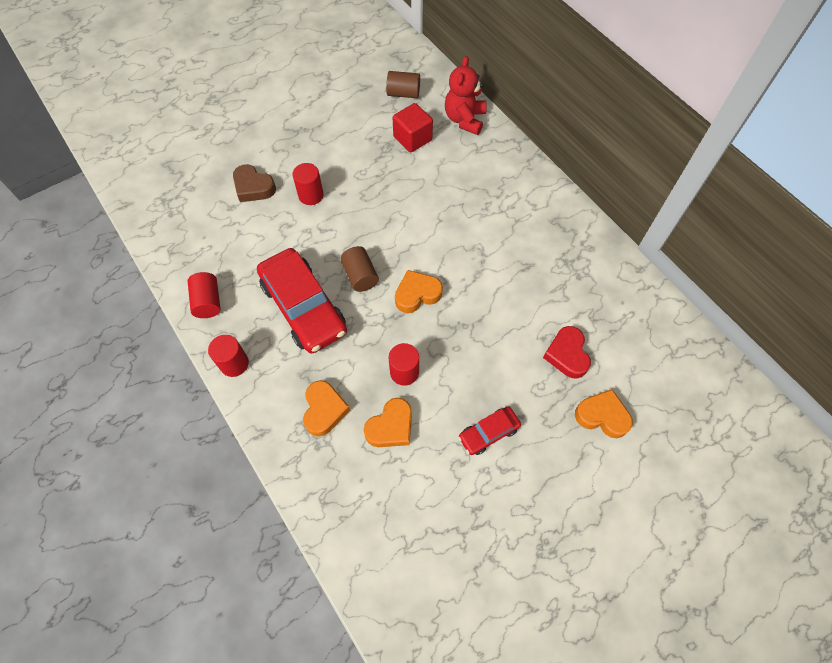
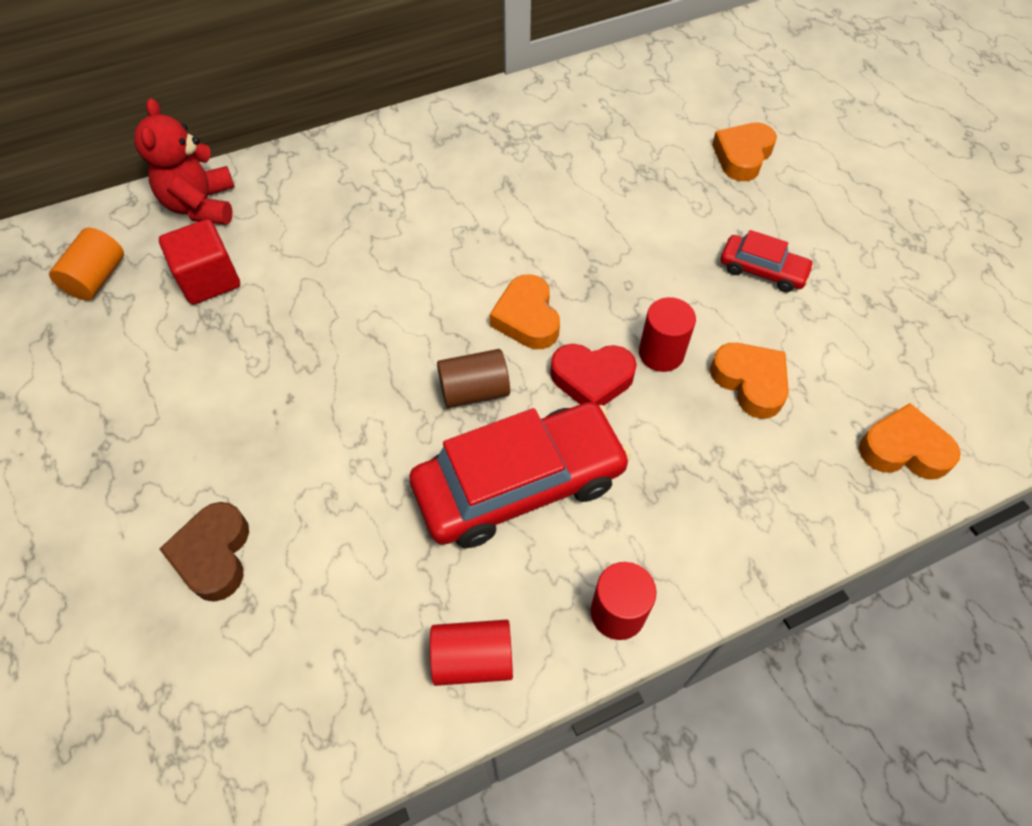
camera: 80 degrees left, 5 degrees down
(253, 187) = (214, 555): brown heart -> brown heart turned 135 degrees clockwise
(311, 195) = (274, 451): red cylinder -> none
(324, 410) = (718, 470): orange heart -> orange heart (903, 449)
(403, 93) = (97, 278): brown cylinder -> orange cylinder
(464, 119) = (201, 205): red teddy bear -> red teddy bear turned 60 degrees clockwise
(488, 433) = (762, 270): red car -> red car turned 45 degrees counterclockwise
(567, 355) = (653, 171): red heart -> red heart (592, 379)

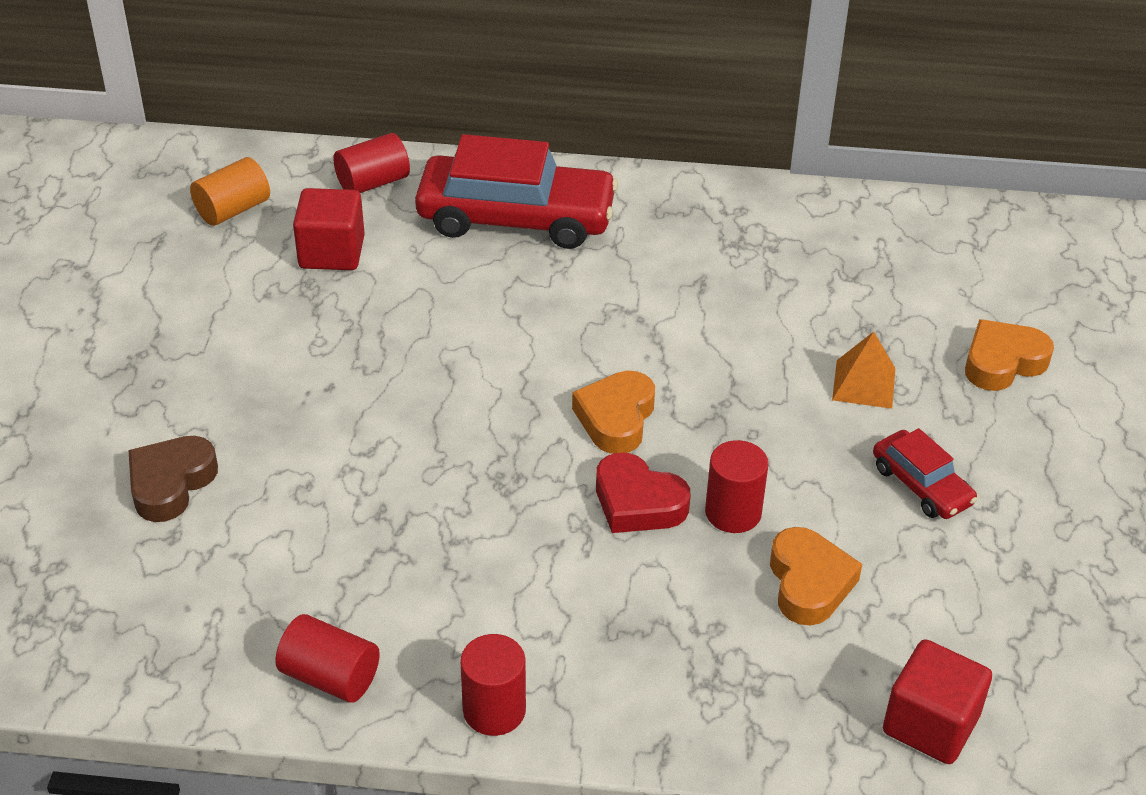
camera: 30 degrees right, 15 degrees down
(201, 205) = (373, 182): red teddy bear -> red cylinder
(474, 391) = (509, 459): brown cylinder -> none
(519, 484) = (488, 559): red car -> red car (516, 218)
(671, 212) = (864, 384): none -> orange pyramid
(903, 449) = (930, 724): orange heart -> red cube

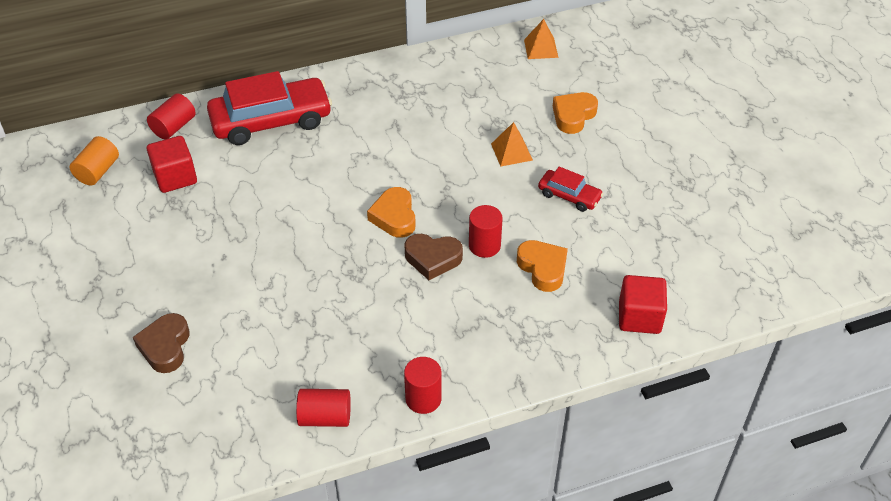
camera: 25 degrees left, 5 degrees up
(638, 502) = (432, 259): red heart -> brown heart
(1008, 241) = (541, 48): none -> orange pyramid

